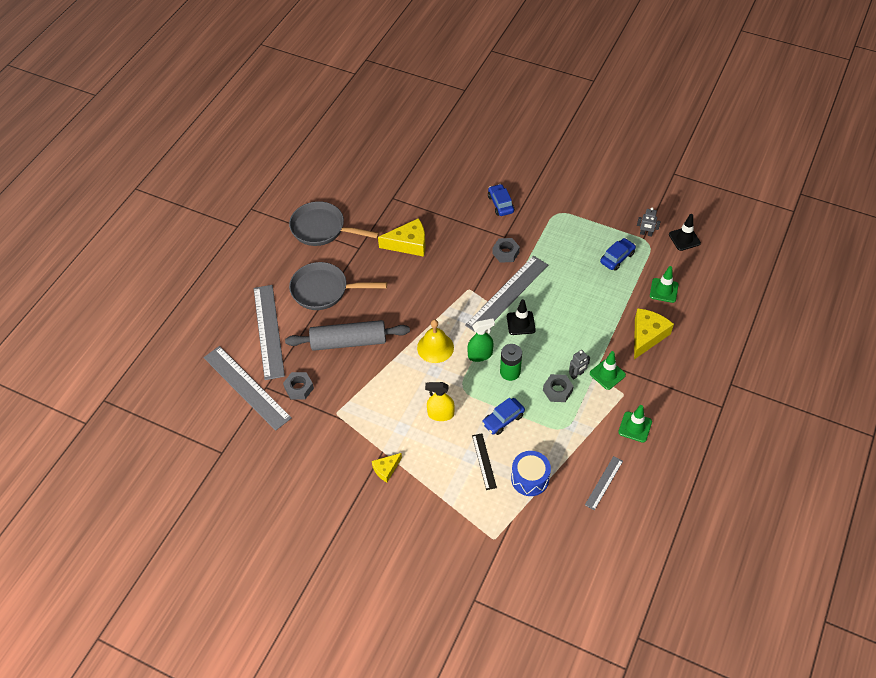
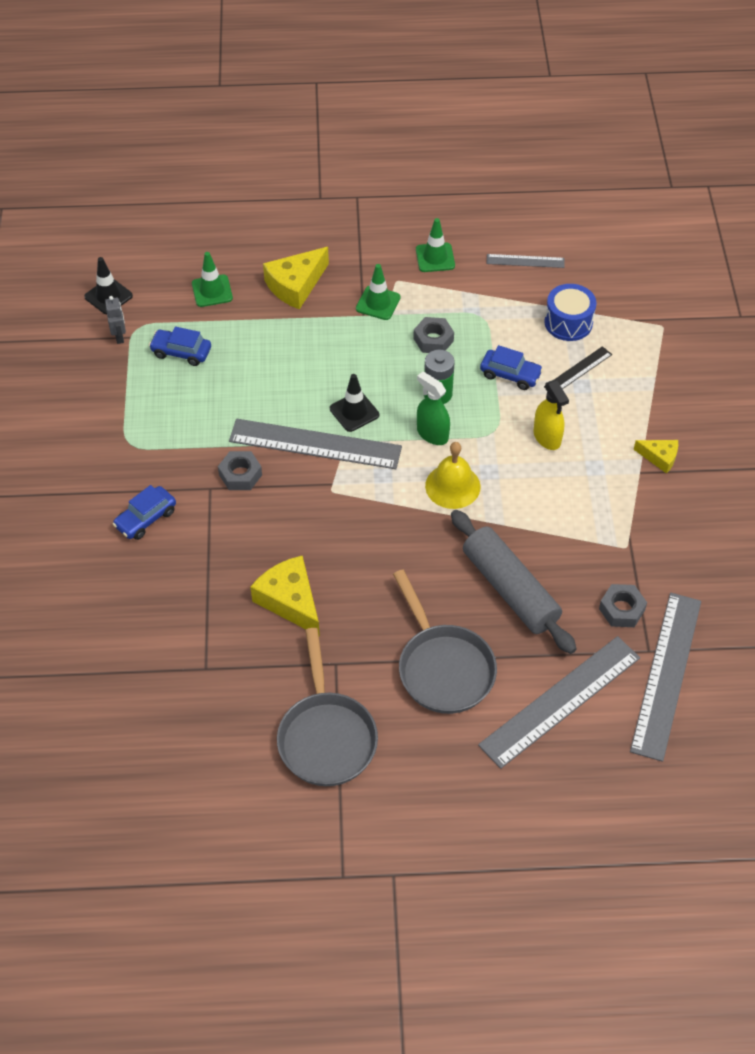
camera: 120 degrees left, 0 degrees up
(577, 374) = (397, 330): grey robot -> none
(647, 336) = (295, 285): yellow cheese -> yellow cheese turned 45 degrees counterclockwise

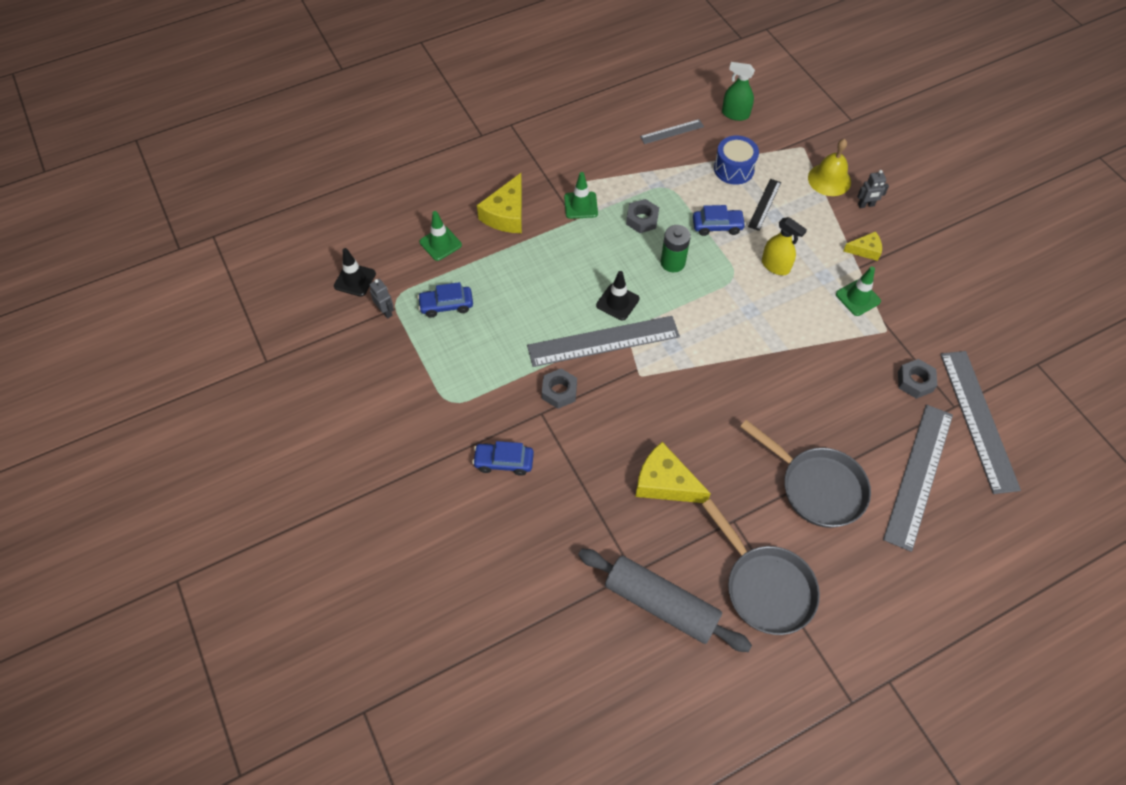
camera: 25 degrees left, 5 degrees up
(146, 518) = (504, 462): blue car -> blue car turned 75 degrees clockwise
(432, 434) = (689, 297): green spray bottle -> green spray bottle (735, 114)
(435, 258) = (602, 153): green traffic cone -> green traffic cone (857, 298)
(452, 486) = (730, 333): yellow bell -> yellow bell (829, 179)
(510, 589) = (825, 400): grey rolling pin -> grey rolling pin (661, 604)
(693, 411) = (866, 205): none -> grey robot

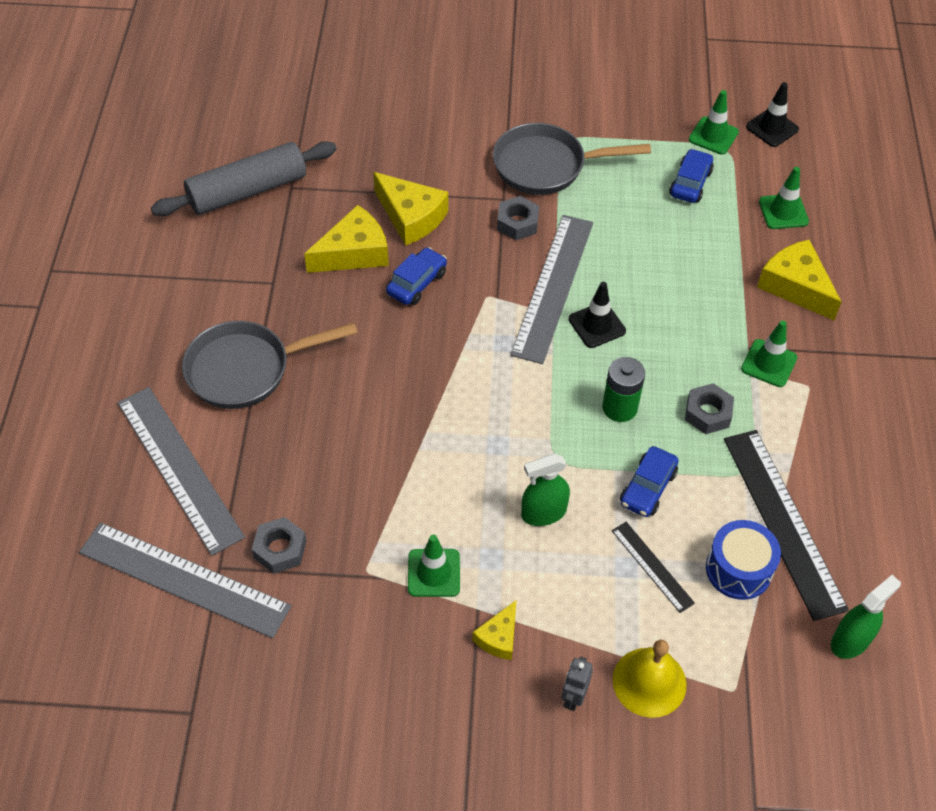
camera: 120 degrees right, 5 degrees down
(385, 311) = (713, 136): grey robot -> green traffic cone
(504, 462) = (471, 150): blue car -> blue car (417, 283)
(603, 464) = (411, 217): none -> yellow cheese
(672, 132) = (853, 535): grey ruler -> none
(688, 162) = (782, 521): none -> black ruler
(765, 586) = (194, 269): grey pan -> grey pan (546, 166)
(775, 266) = (543, 513): yellow spray bottle -> green spray bottle

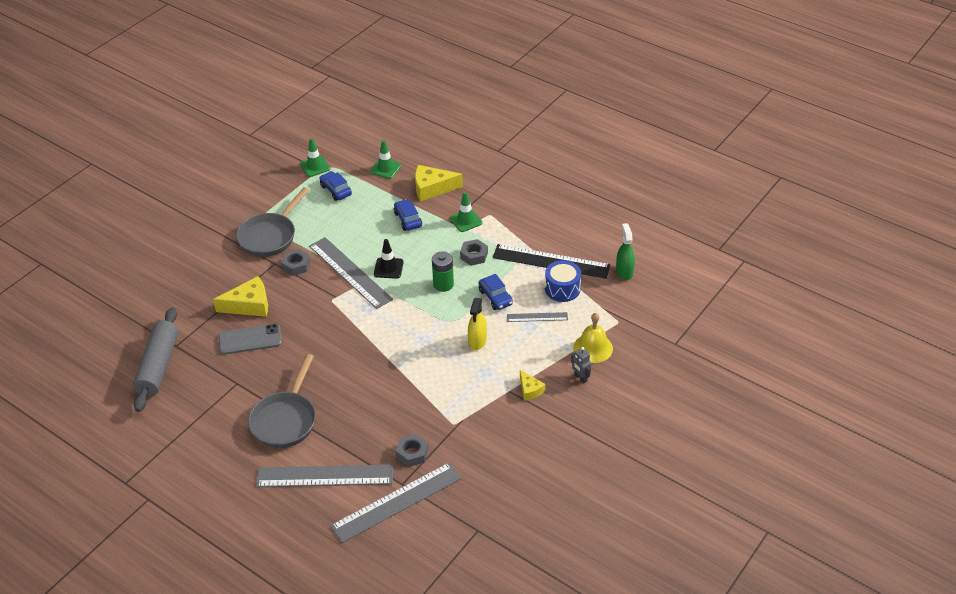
camera: 55 degrees left, 10 degrees down
(354, 252) = (250, 339): yellow cheese -> grey phone
(417, 283) = (296, 323): blue car -> blue car (408, 219)
(434, 573) = (476, 398): green traffic cone -> none
(543, 513) = (477, 341): green spray bottle -> yellow spray bottle
(652, 566) = (537, 317): black ruler -> grey ruler
(772, 128) = (332, 144): black traffic cone -> none

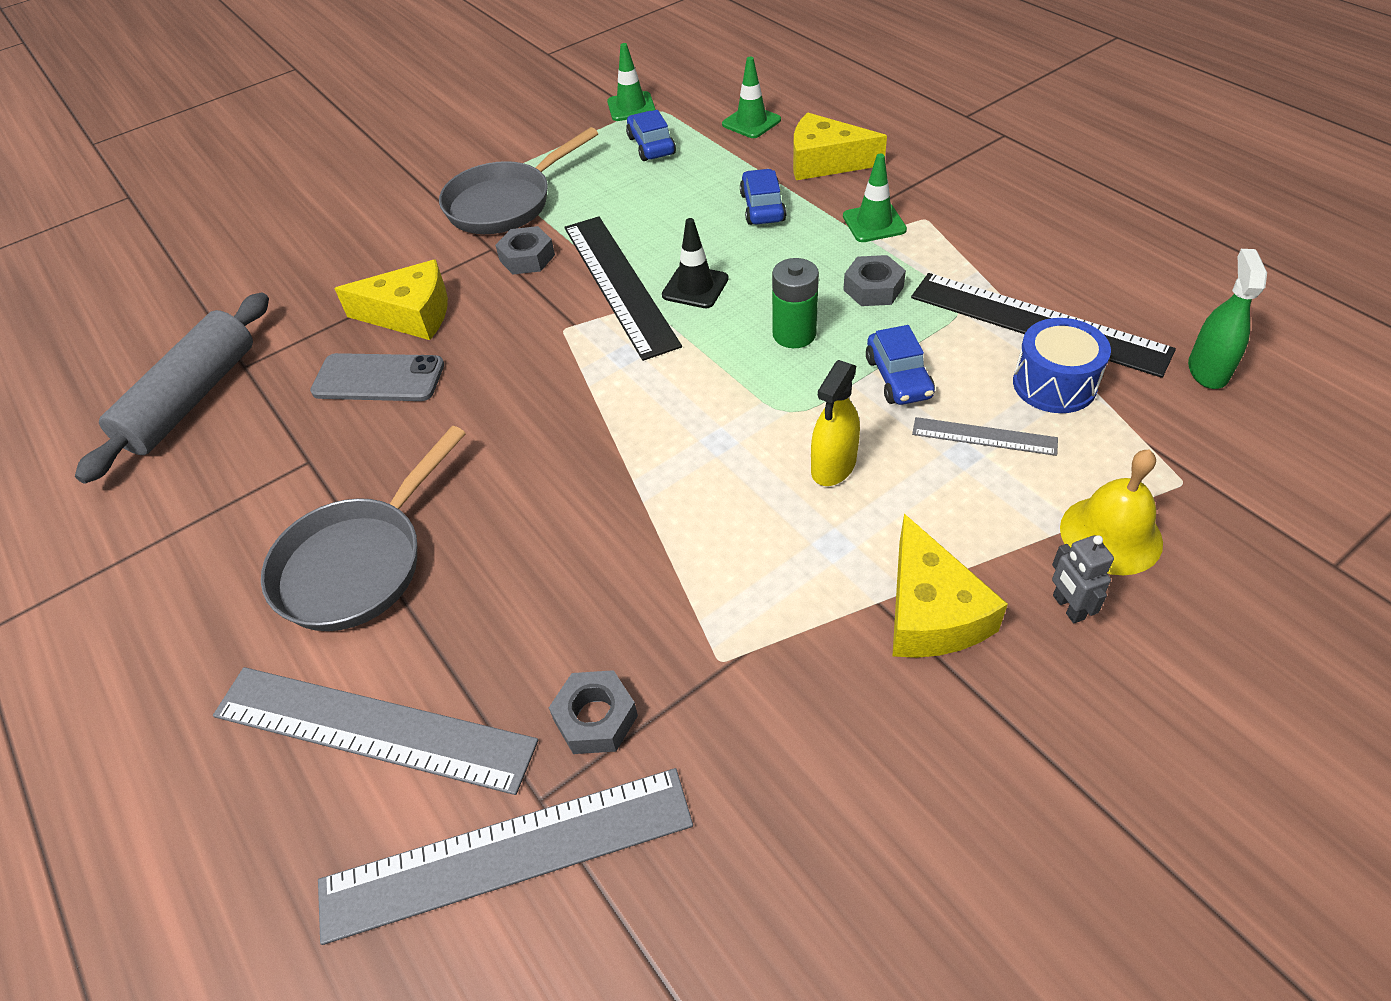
camera: 20 degrees right, 5 degrees up
(350, 272) = (619, 284): grey ruler -> black ruler
(530, 390) = (931, 611): yellow cheese -> yellow cheese, size x1.76

